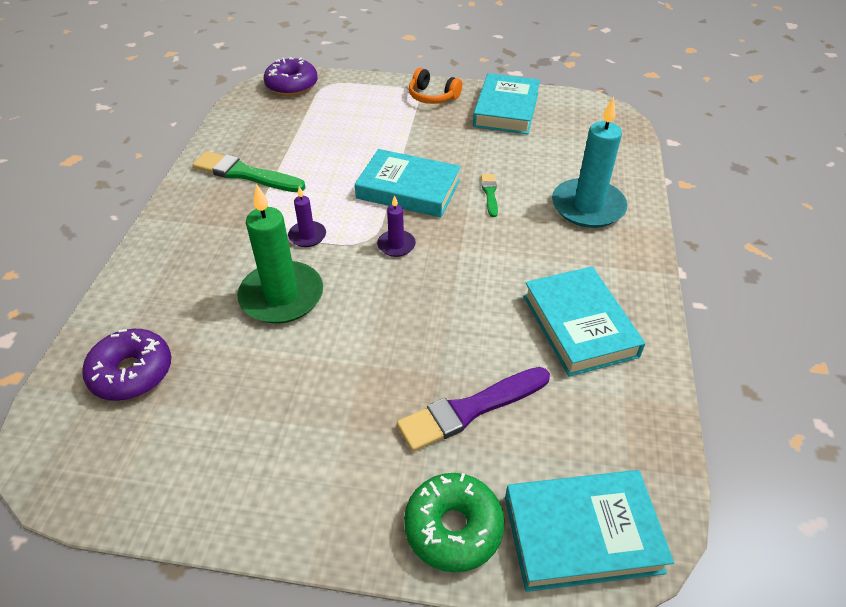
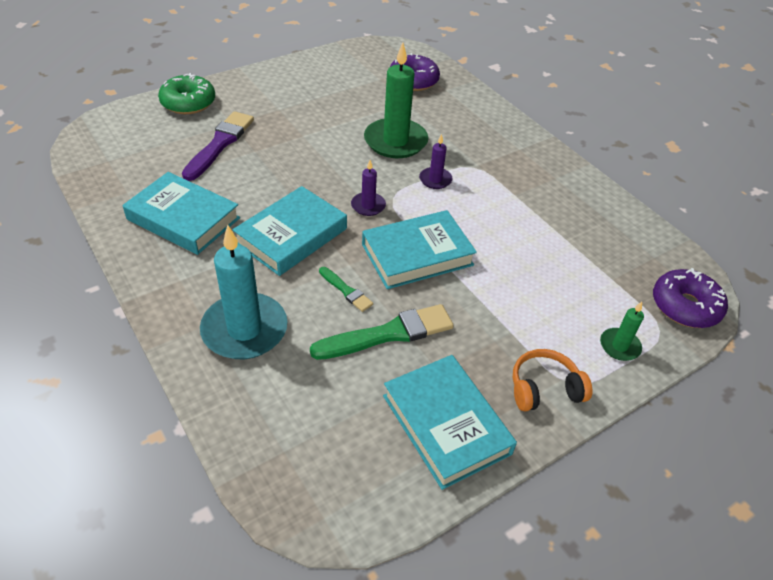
camera: 135 degrees right, 0 degrees up
(245, 174) = (550, 197): green brush -> green brush (388, 334)
(362, 90) = (619, 346): none -> green candle
(582, 534) = (121, 126): turquoise book -> turquoise book (291, 236)

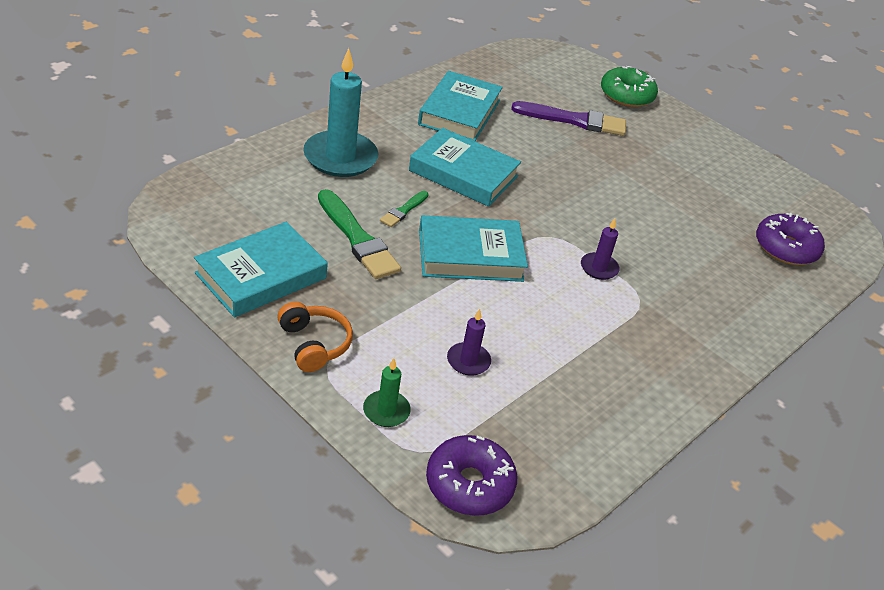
camera: 75 degrees right, 5 degrees down
(368, 206) = (530, 219): purple candle -> purple candle (468, 361)
(395, 141) = (651, 236): green candle -> none
(417, 255) = (470, 255): turquoise book -> turquoise book turned 60 degrees counterclockwise

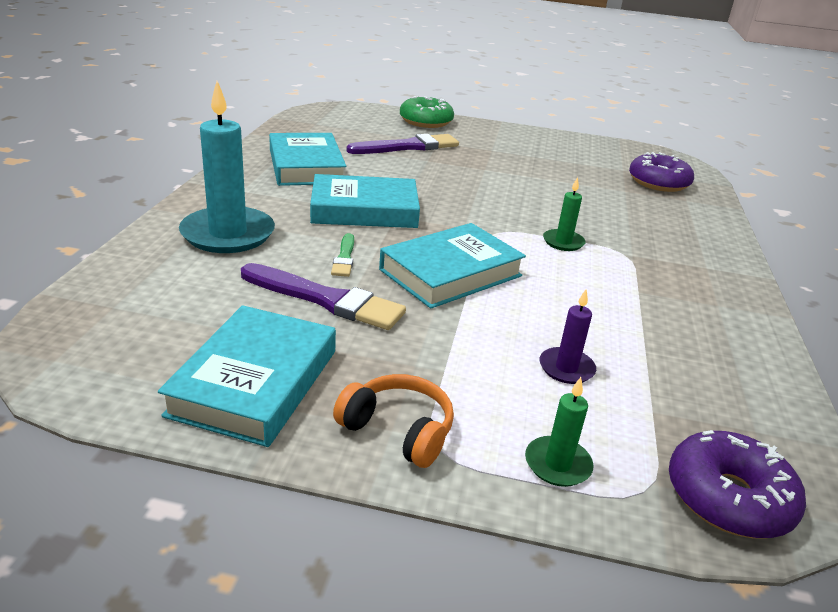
camera: 30 degrees left, 10 degrees down
(357, 238) = (326, 299): green brush -> purple brush
(599, 268) = (563, 242): purple candle -> green candle

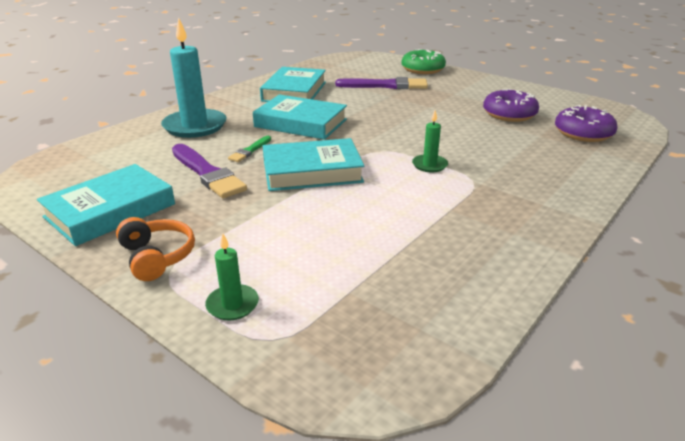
camera: 30 degrees right, 0 degrees up
(566, 368) = (318, 248): purple candle -> none
(728, 497) = (332, 364): purple donut -> purple donut (509, 114)

